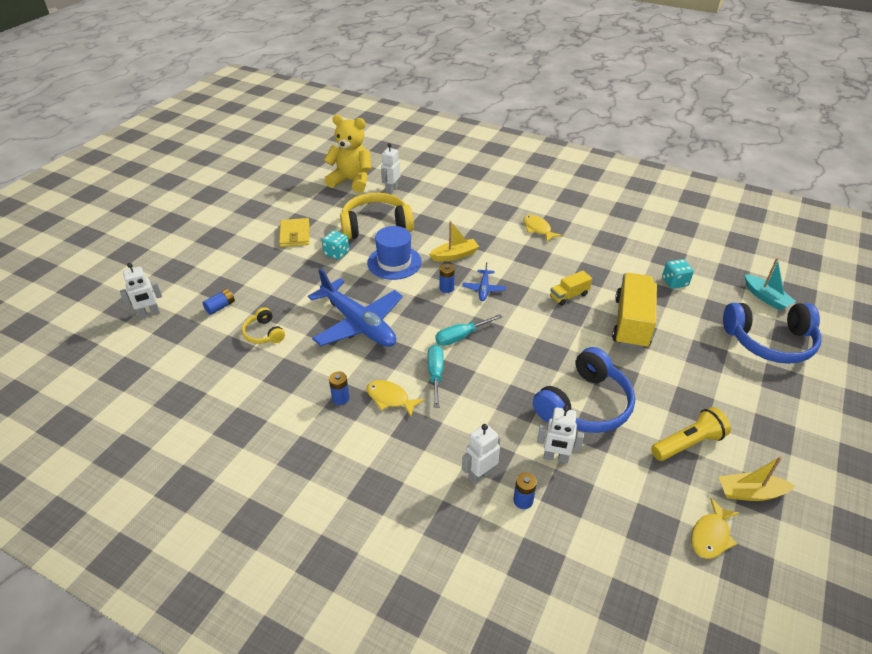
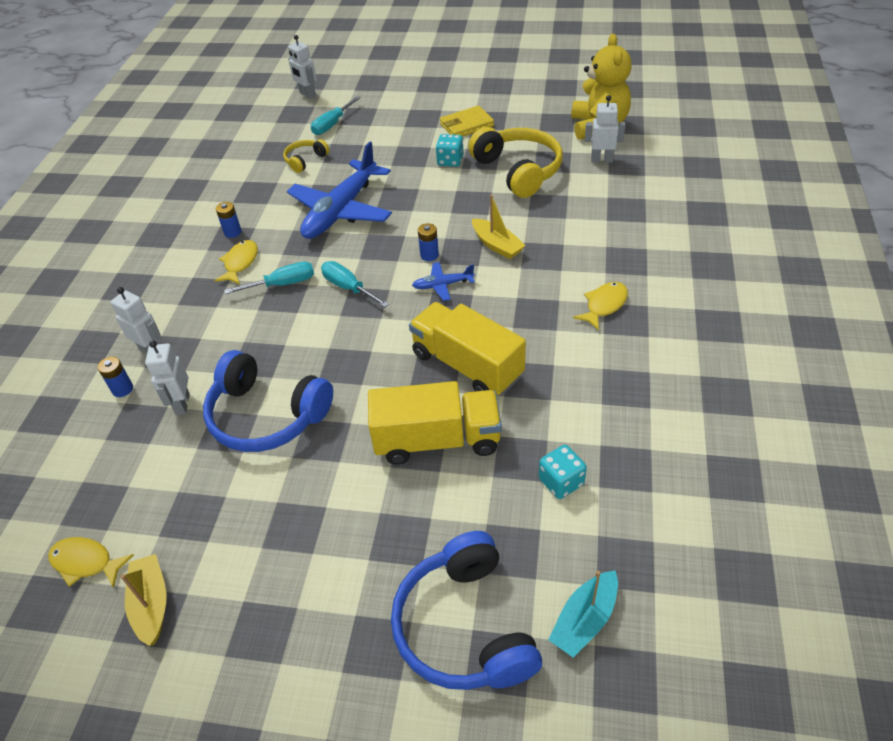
camera: 75 degrees right, 5 degrees up
(220, 307) = (332, 125): blue battery -> turquoise screwdriver
(394, 262) = (456, 204): blue hat -> none
(569, 296) = (467, 365): yellow truck -> yellow truck, size x2.00
(688, 443) = (223, 528): yellow flashlight -> none

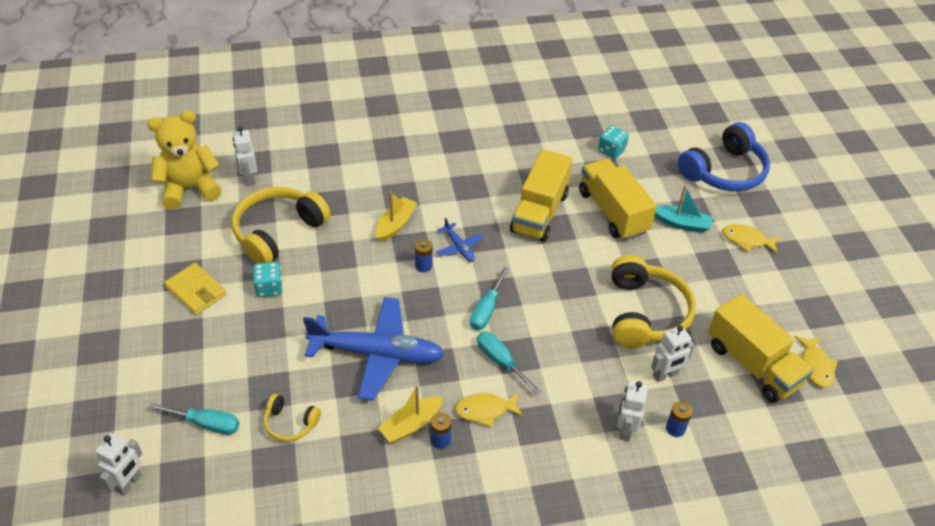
camera: 115 degrees left, 0 degrees up
(136, 493) = (753, 364): none -> yellow truck
(151, 604) = (812, 314): yellow boat -> yellow boat (411, 424)
(266, 416) = (645, 313): blue headphones -> yellow headphones
(584, 620) = (689, 129): turquoise boat -> turquoise boat (681, 224)
(604, 305) = (447, 152): yellow fish -> yellow fish (747, 240)

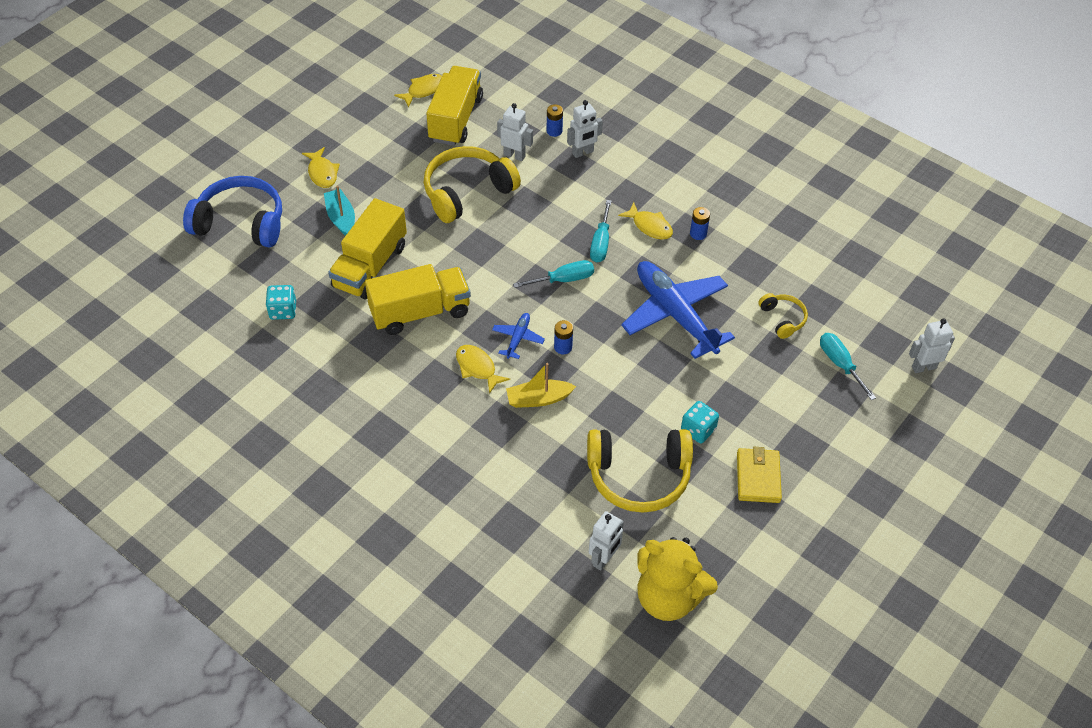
camera: 130 degrees left, 5 degrees up
(411, 424) = (705, 256): yellow boat -> none
(457, 211) = (477, 368): none -> yellow fish

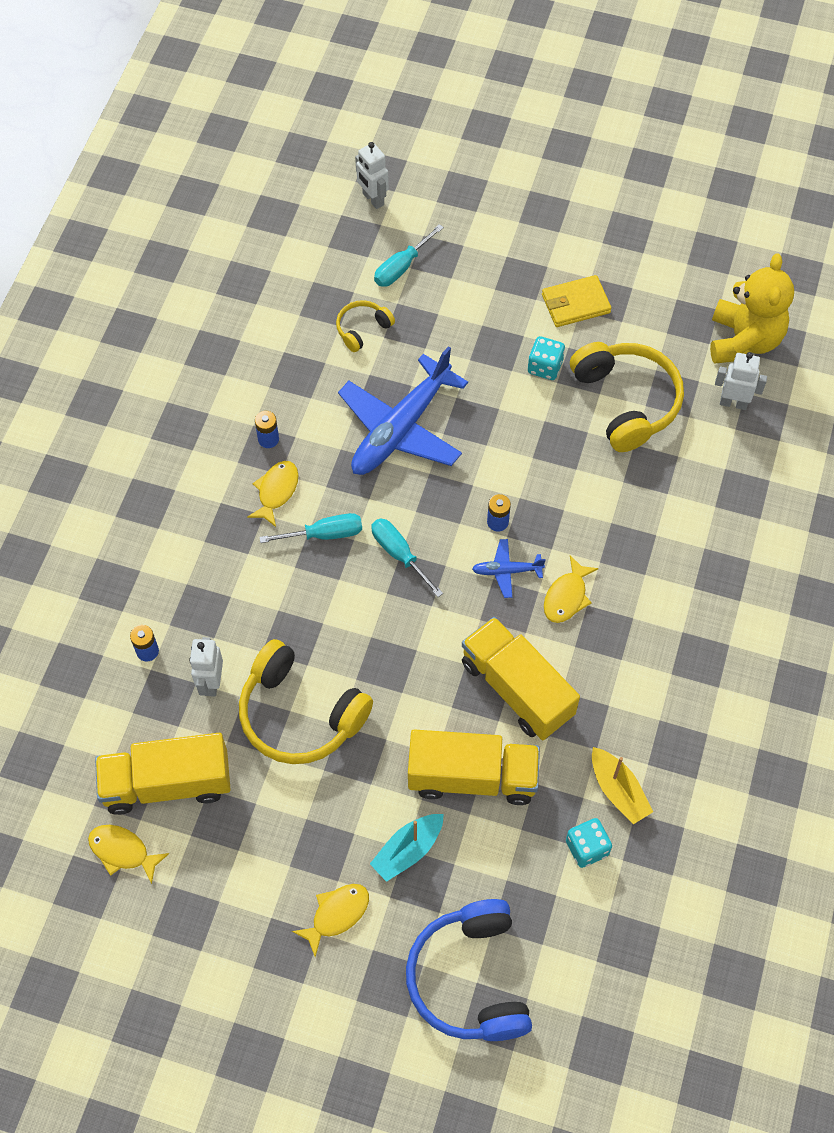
camera: 110 degrees left, 10 degrees up
(538, 399) = (578, 521): yellow boat -> yellow boat (618, 790)
(583, 152) = (176, 604): white robot -> none

